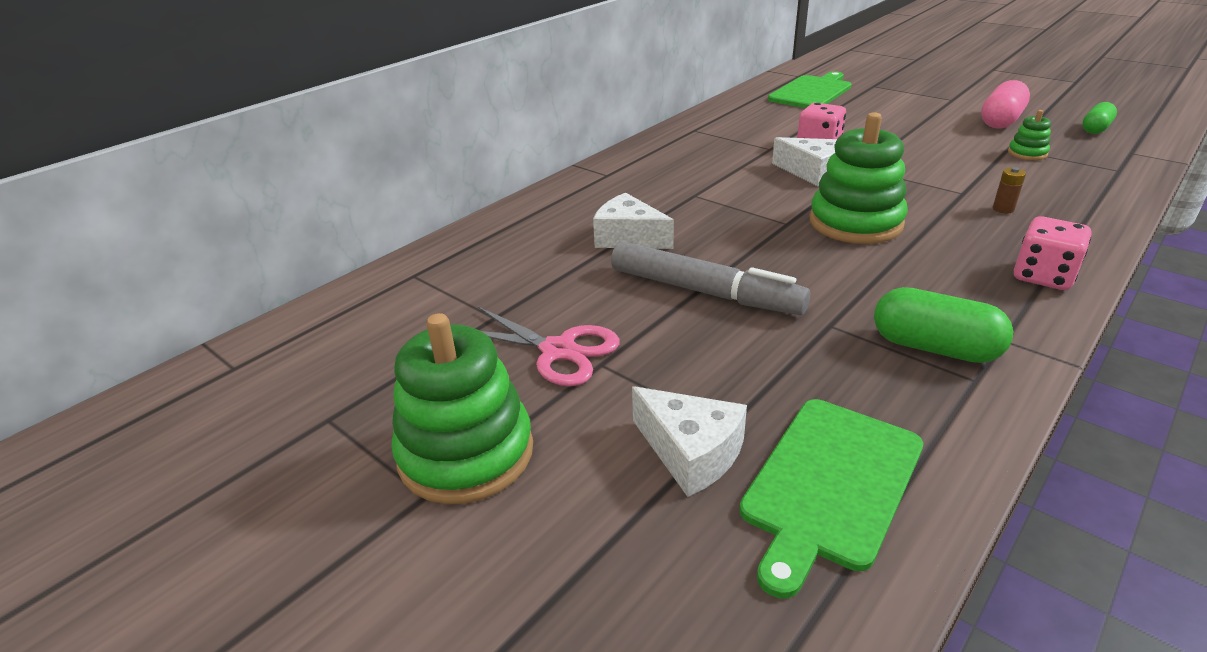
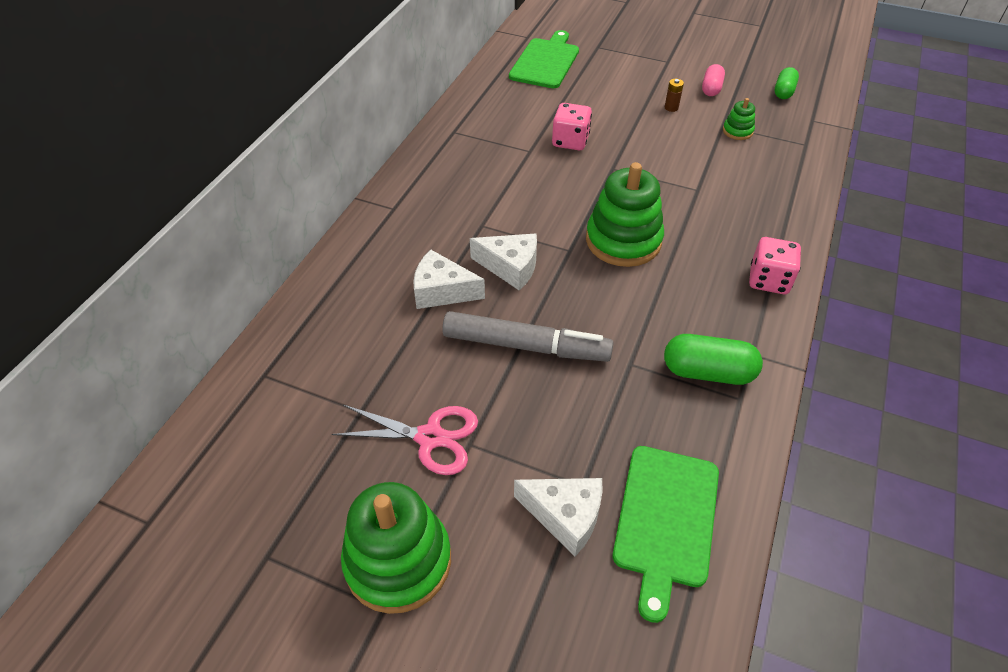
camera: 20 degrees left, 15 degrees up
(811, 172) = (573, 179): white cheese -> white cheese (510, 267)
(1001, 121) = (711, 88): pink capsule -> pink capsule, size x0.64
(1003, 209) = (730, 205): brown battery -> brown battery (671, 108)

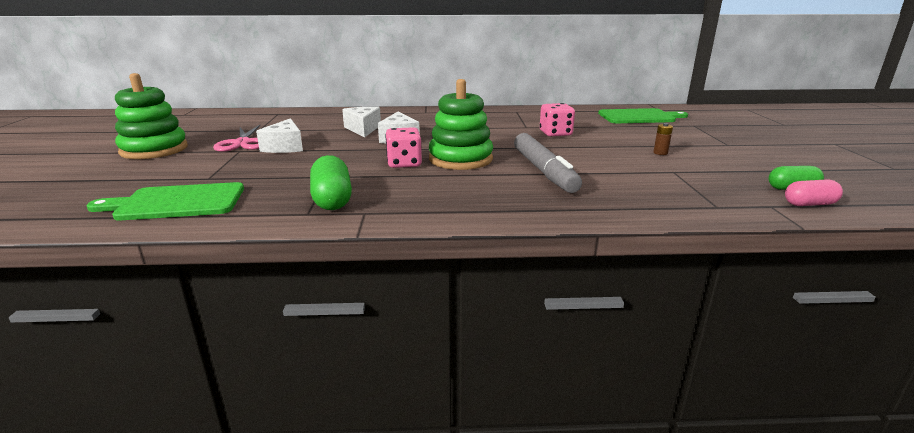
camera: 65 degrees right, 25 degrees down
(526, 346) = (328, 150): grey marker -> grey marker (544, 171)
(565, 516) = (182, 177): white cheese -> white cheese (285, 147)
(711, 88) = (723, 162): pink capsule -> pink capsule (809, 204)
(737, 131) = (676, 177): green stacking toy -> none
(768, 280) = (468, 210): pink dice -> pink dice (404, 163)

